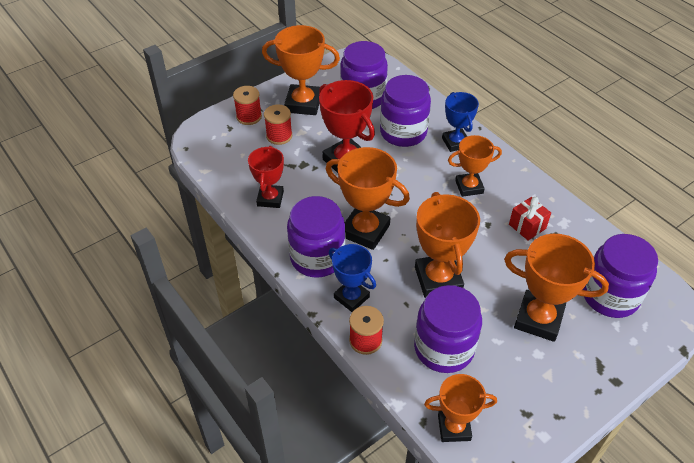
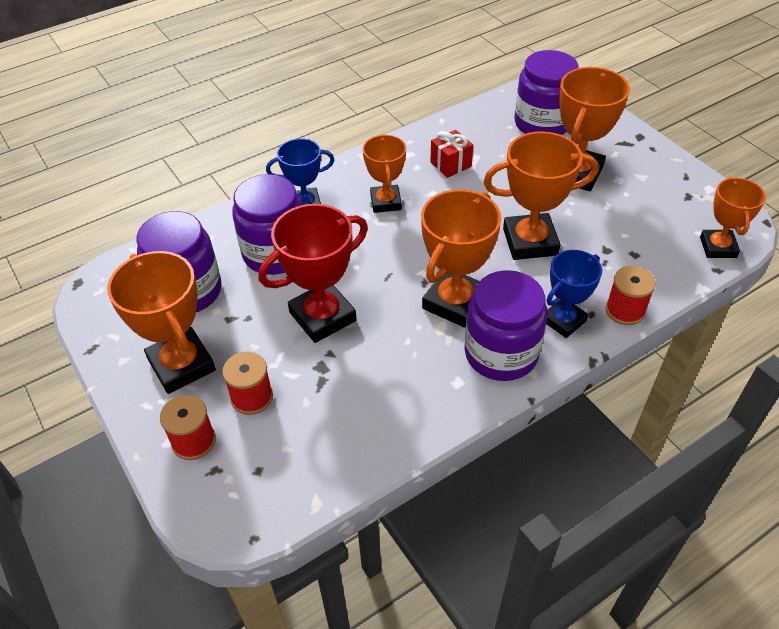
camera: 85 degrees left, 0 degrees up
(270, 199) = (389, 408): red trophy -> none
(303, 104) = (181, 365): orange trophy -> orange trophy turned 45 degrees counterclockwise
(444, 348) = (624, 246): purple jar -> none

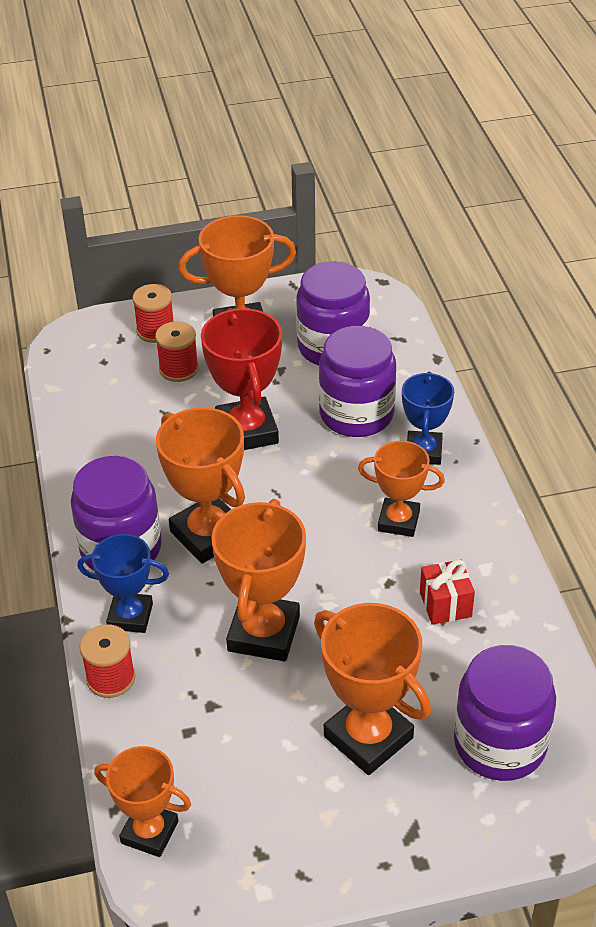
camera: 110 degrees right, 5 degrees down
(563, 321) = (130, 616): blue trophy -> blue trophy turned 60 degrees counterclockwise

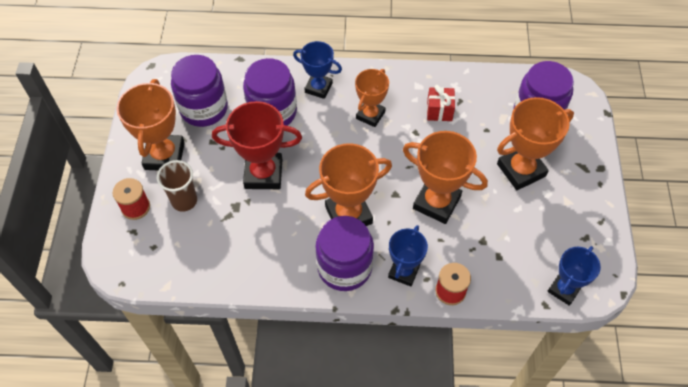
camera: 75 degrees left, 15 degrees up
(149, 832) = (564, 289): orange trophy -> blue trophy
(179, 369) = (184, 201): red spool -> brown cup

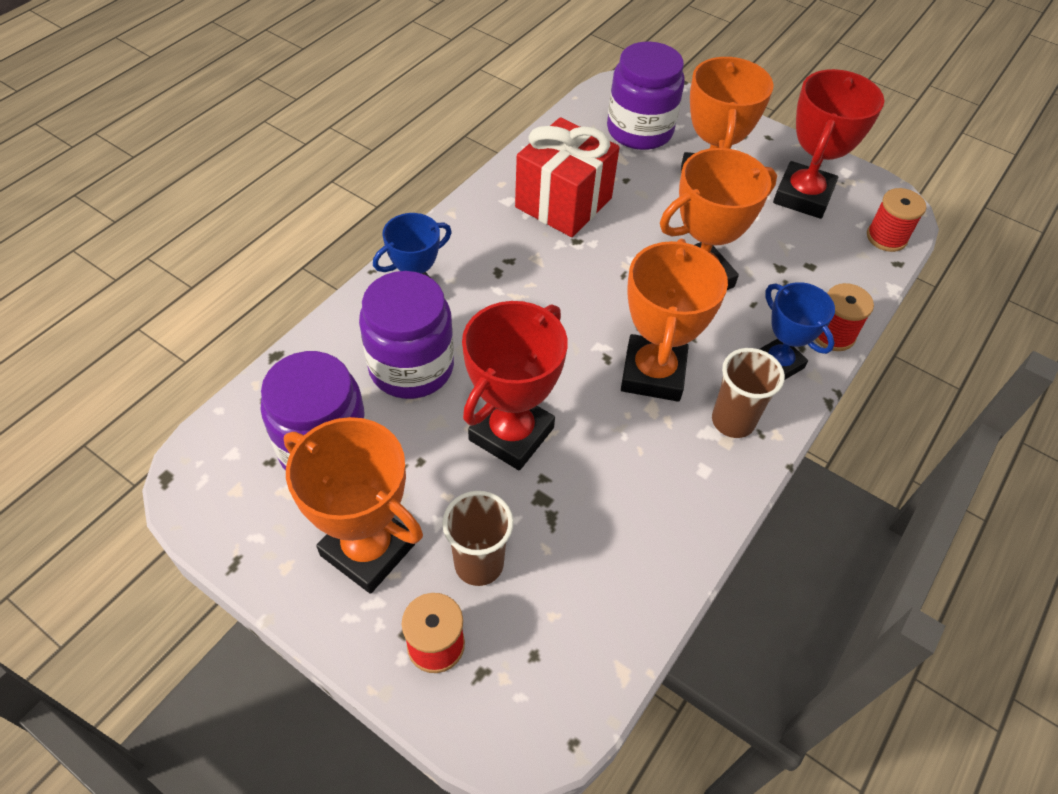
camera: 60 degrees left, 5 degrees down
(344, 267) = (733, 421): purple jar -> brown cup
(370, 115) = (512, 268): orange trophy -> none
(439, 111) = (563, 203): red gift -> red gift, size x1.95
(559, 226) = (803, 196): none -> red trophy
(564, 289) = (886, 237): blue trophy -> red spool

